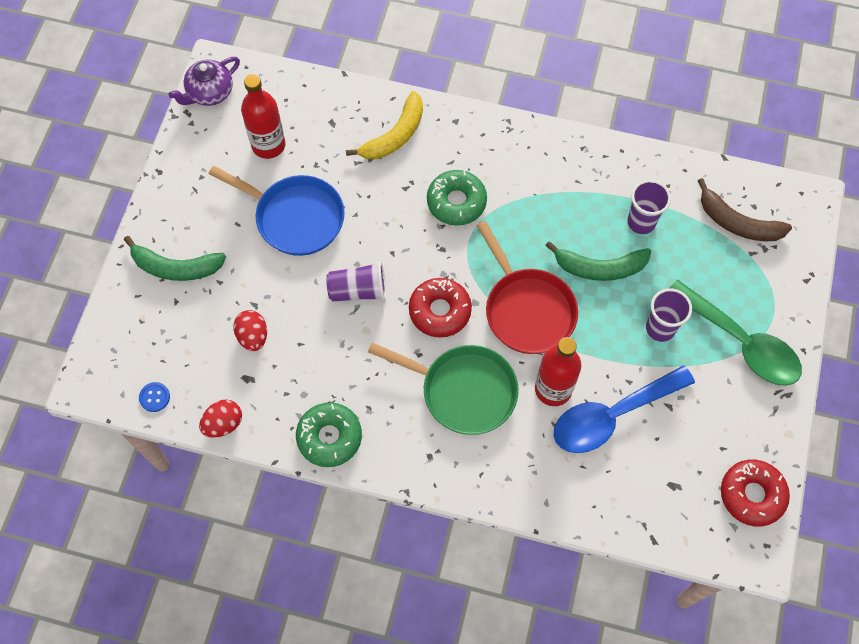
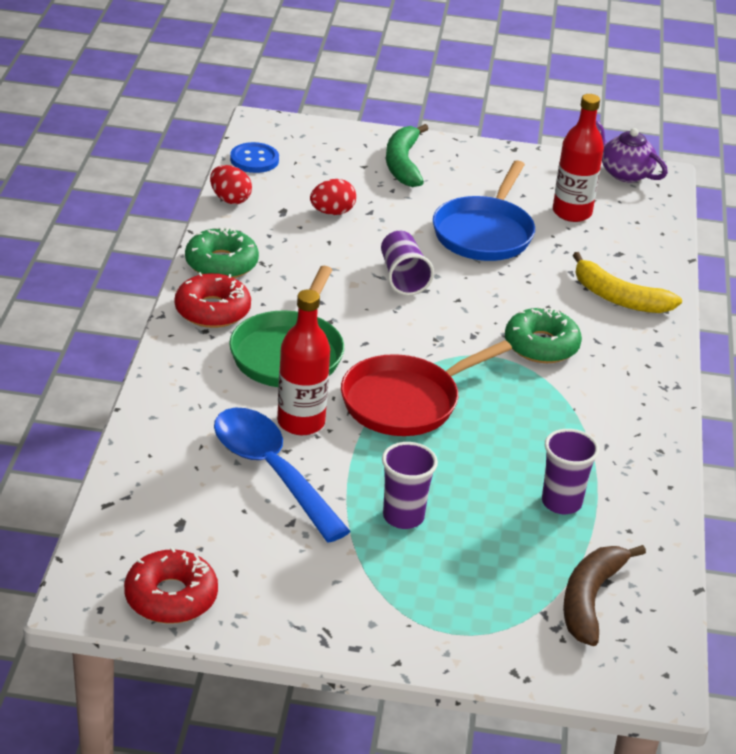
camera: 80 degrees right, 30 degrees down
(154, 397) = (254, 160): blue button -> blue button, size x1.55
(440, 311) = (389, 335): red donut -> red donut (212, 310)
(600, 268) = (480, 464): green banana -> none
(741, 342) = (397, 595): green spoon -> none

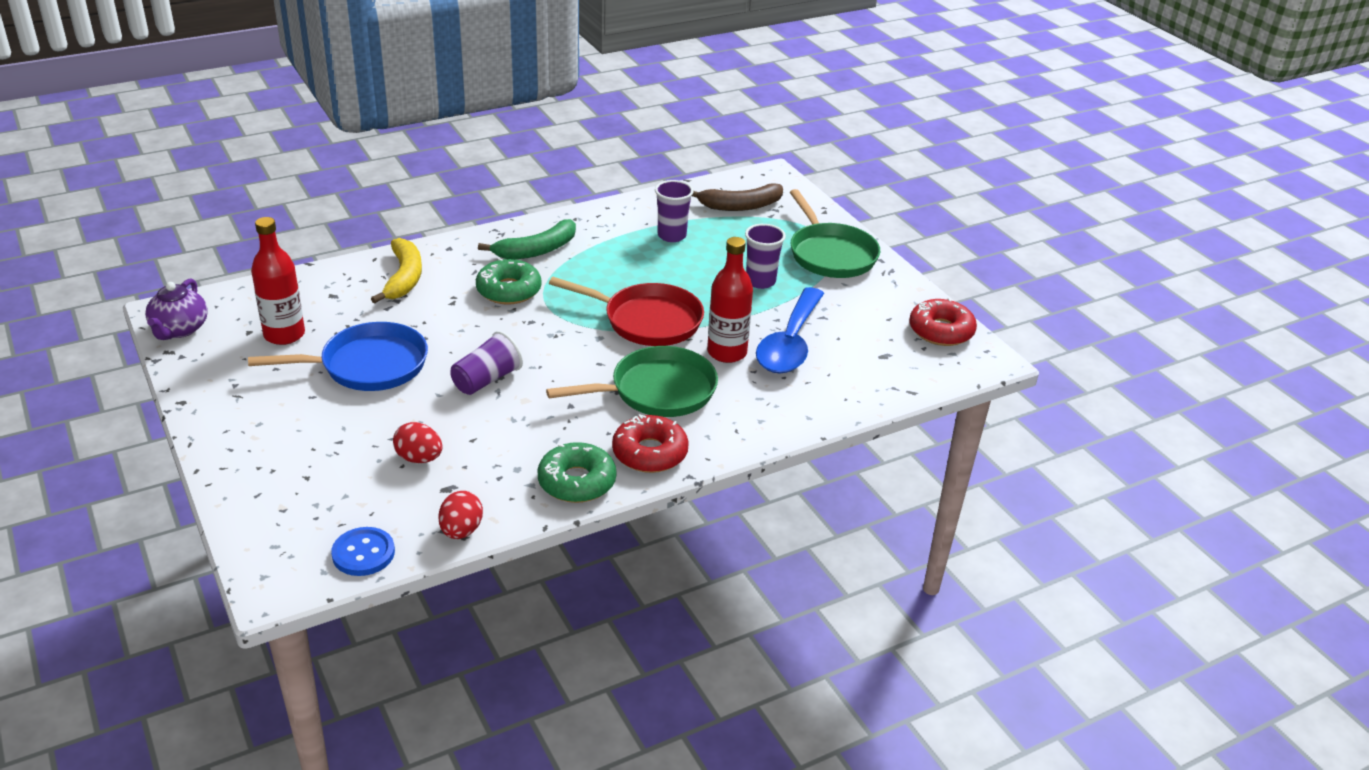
camera: 125 degrees left, 0 degrees up
(403, 164) = (279, 455): green banana -> green banana (537, 250)
(407, 610) = (830, 254): none -> green pan

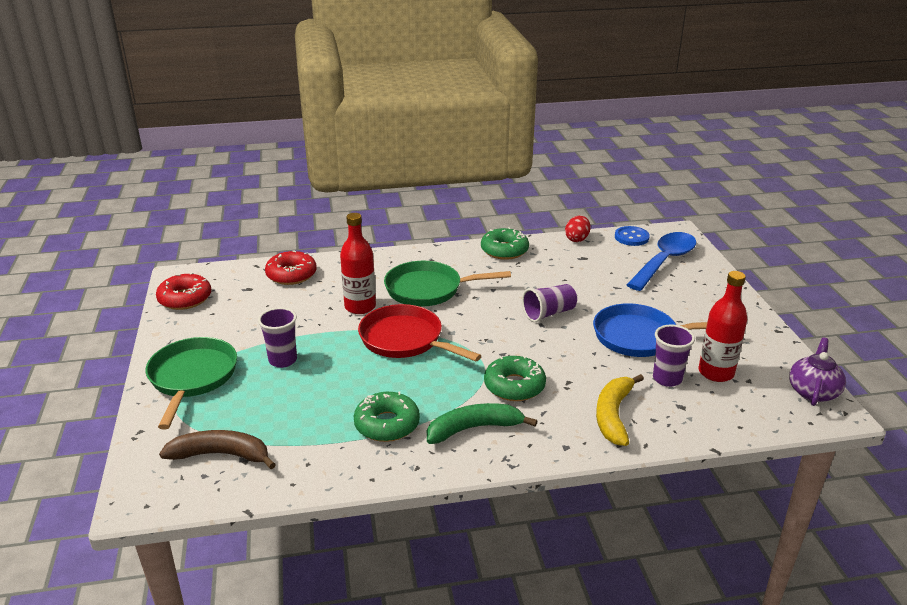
camera: 160 degrees left, 5 degrees down
(419, 458) = (600, 274): red egg -> none
(618, 243) = (387, 424): none -> green donut
(650, 453) = (453, 257): red donut -> red donut (291, 275)
(672, 236) = (326, 425): purple cup -> purple cup (667, 379)
(790, 343) = (307, 306): blue spoon -> blue spoon (664, 261)

